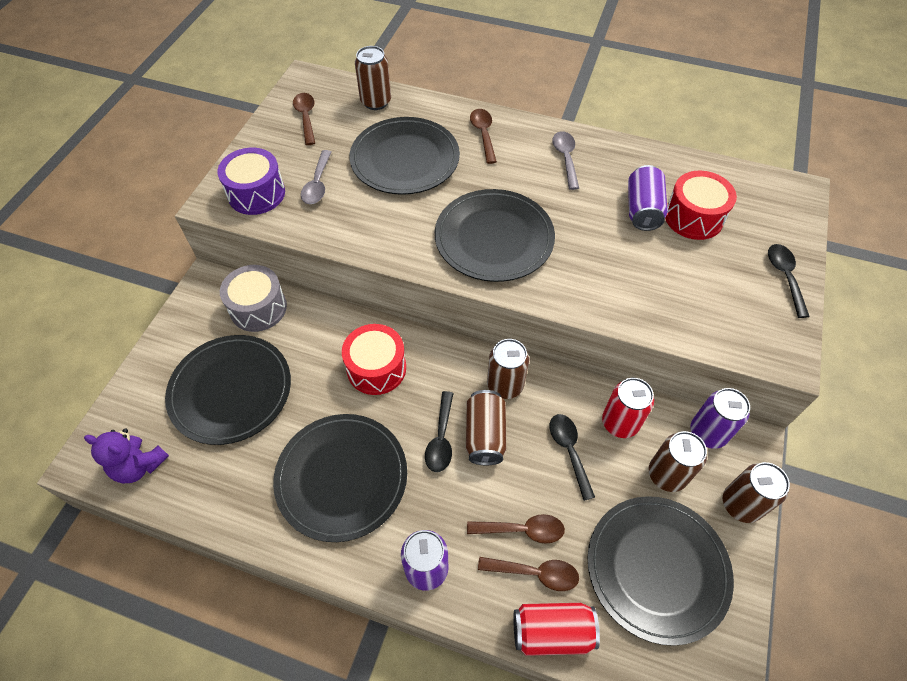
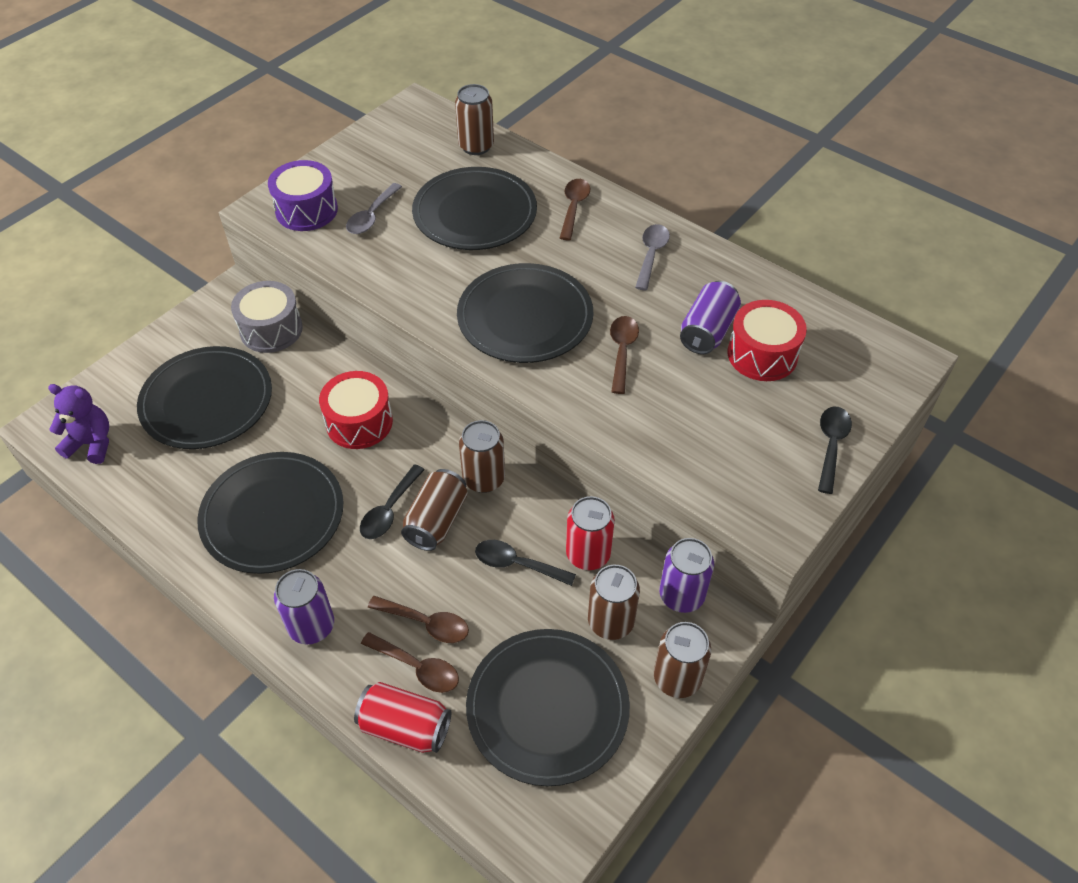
camera: 20 degrees right, 5 degrees down
(139, 465) = (91, 444): purple teddy bear -> purple teddy bear turned 150 degrees clockwise
(306, 117) = (395, 145): brown spoon -> brown spoon (622, 351)
(569, 451) = (517, 564): black spoon -> black spoon turned 75 degrees counterclockwise

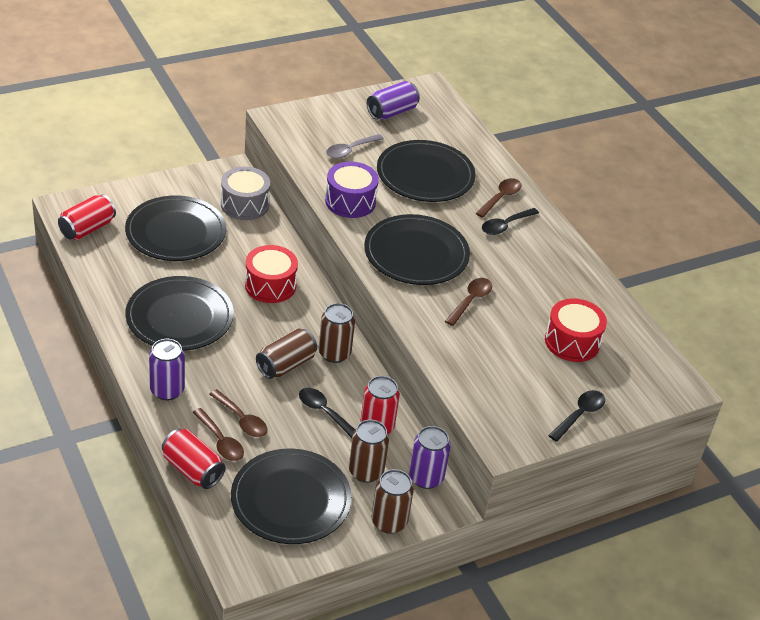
camera: 20 degrees right, 10 degrees down
(91, 444) = (87, 228): purple teddy bear -> red can
(306, 210) = (307, 130): purple drum -> purple drum (350, 201)
(389, 510) = (258, 346): black spoon -> black spoon (505, 225)
(476, 146) = (456, 131): brown can -> none
(651, 255) = (536, 249): grey spoon -> none
(707, 331) = (542, 312): purple can -> purple can (392, 112)

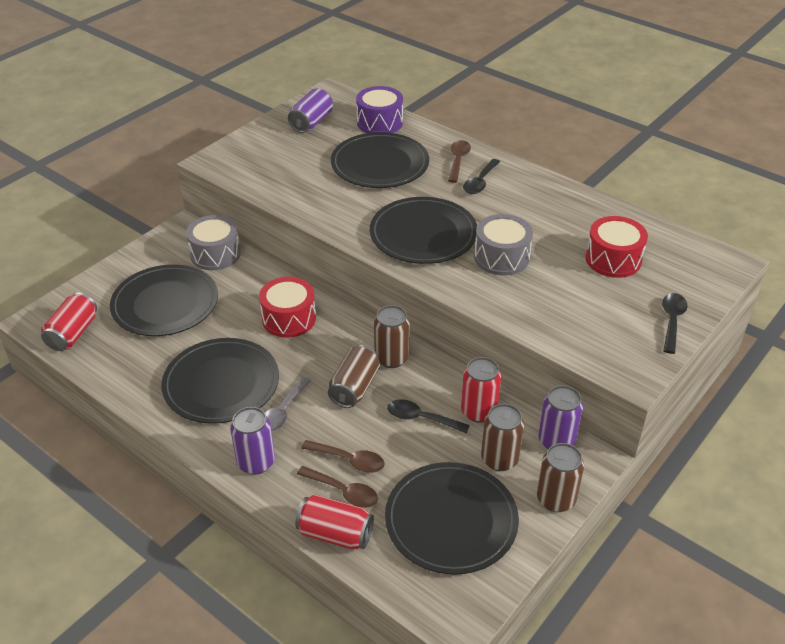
camera: 20 degrees left, 0 degrees up
(350, 150) = (298, 166): grey spoon -> grey spoon (283, 412)
(350, 201) = (330, 210): purple drum -> purple drum (379, 122)
(470, 301) = (501, 257): brown spoon -> grey drum

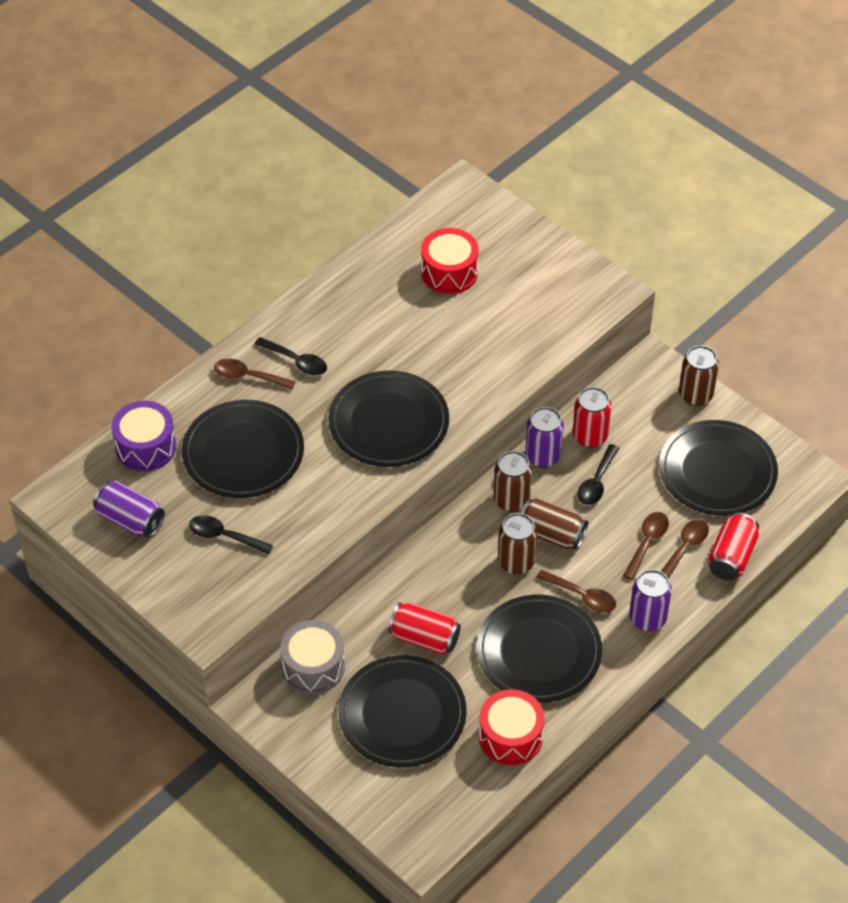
camera: 85 degrees left, 10 degrees up
(73, 334) = (446, 806): red can -> red can (424, 638)
(283, 412) = (582, 596): grey spoon -> brown spoon
(289, 319) = (441, 590): red drum -> red drum (510, 737)
(499, 459) = (649, 428): brown can -> brown can (516, 562)
(501, 257) = (436, 360): grey drum -> none
(556, 440) = (629, 383): purple can -> purple can (543, 456)
(671, 321) = (544, 248): black spoon -> black spoon (224, 536)

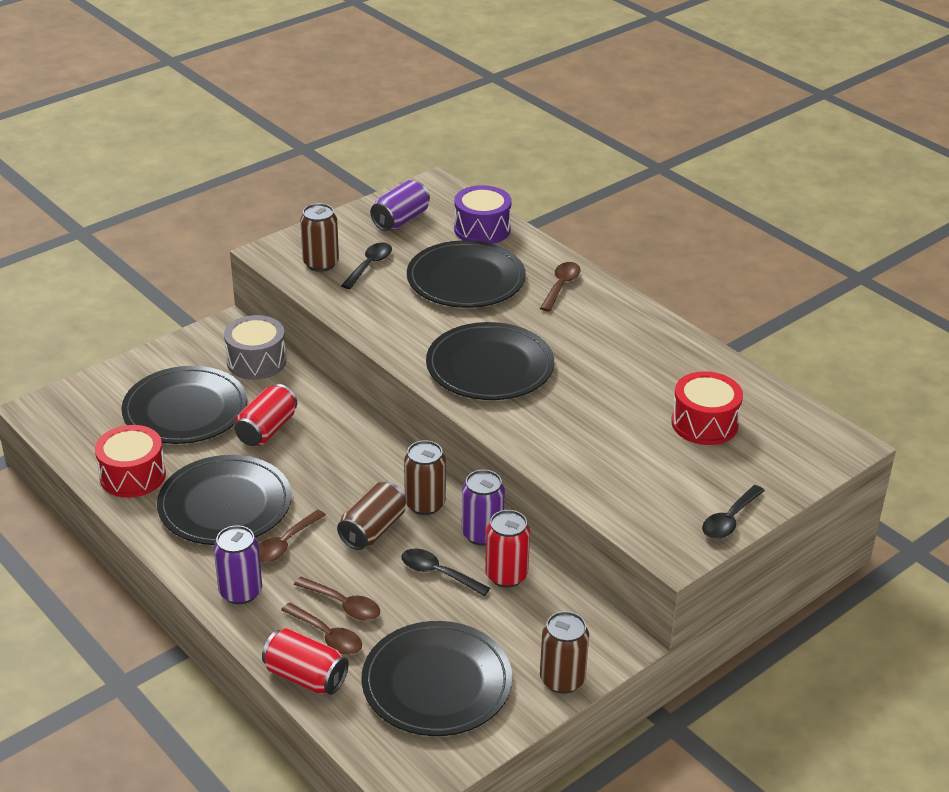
camera: 95 degrees right, 15 degrees down
(296, 361) = (578, 315): black spoon -> black spoon (729, 520)
(516, 562) = (342, 499): brown can -> brown can (321, 263)

